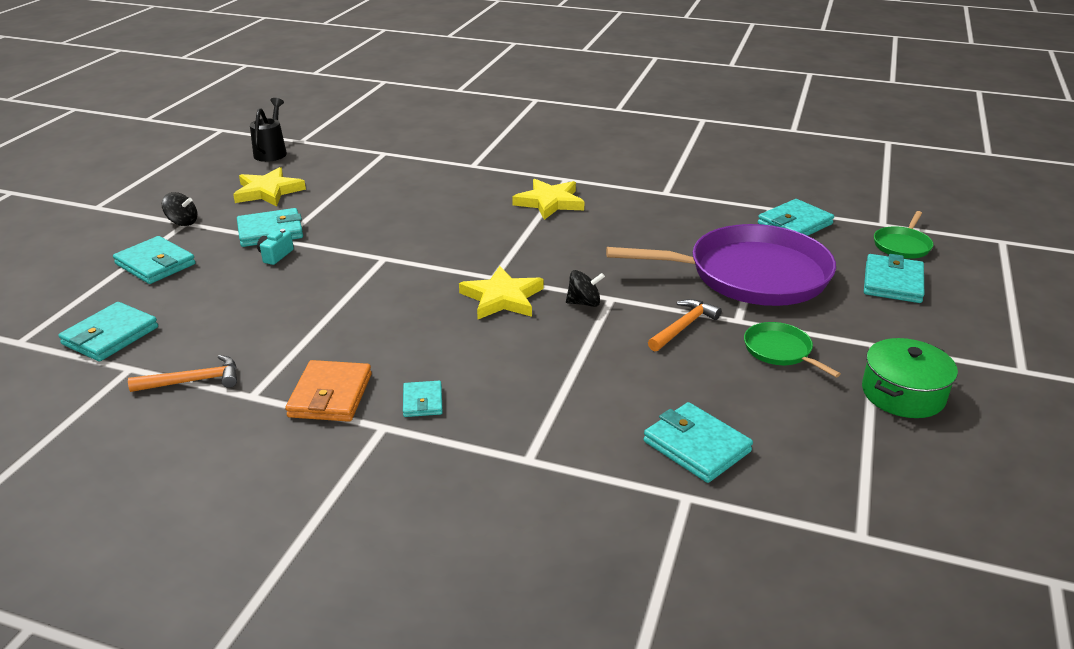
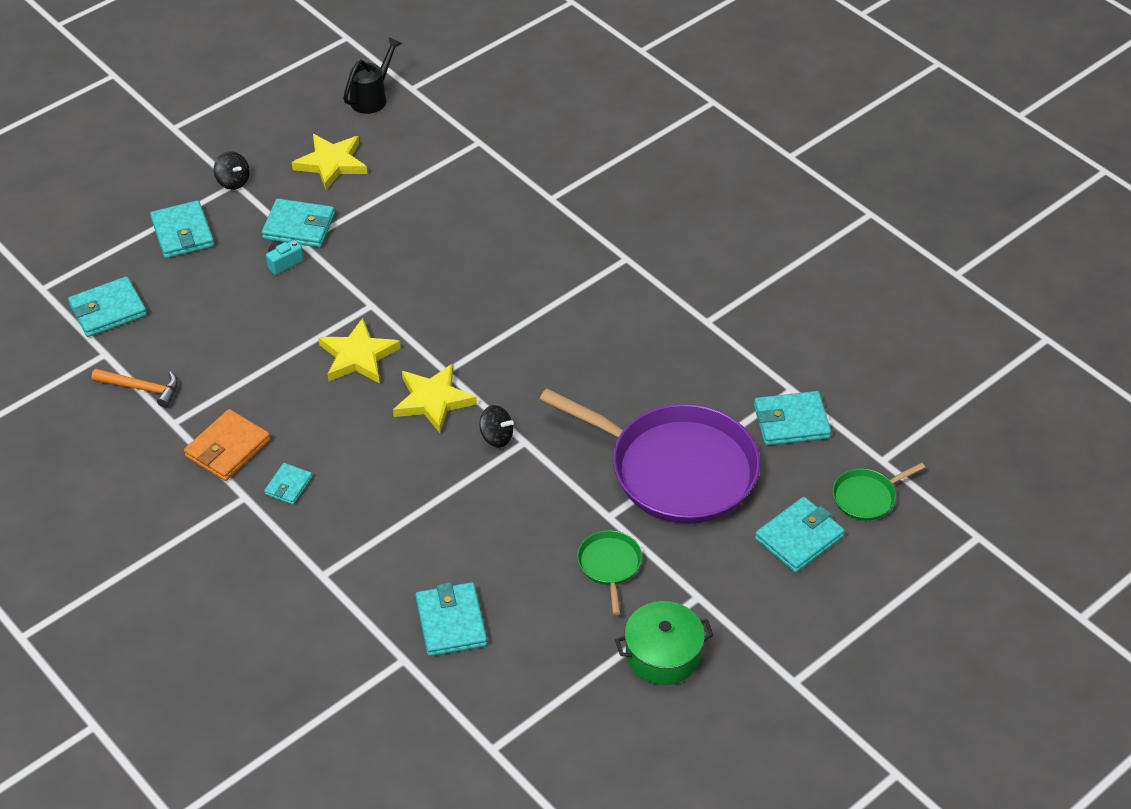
camera: 30 degrees right, 15 degrees up
(550, 202) = (579, 288): yellow star -> yellow star (358, 356)
(683, 327) = (555, 502): orange hammer -> none

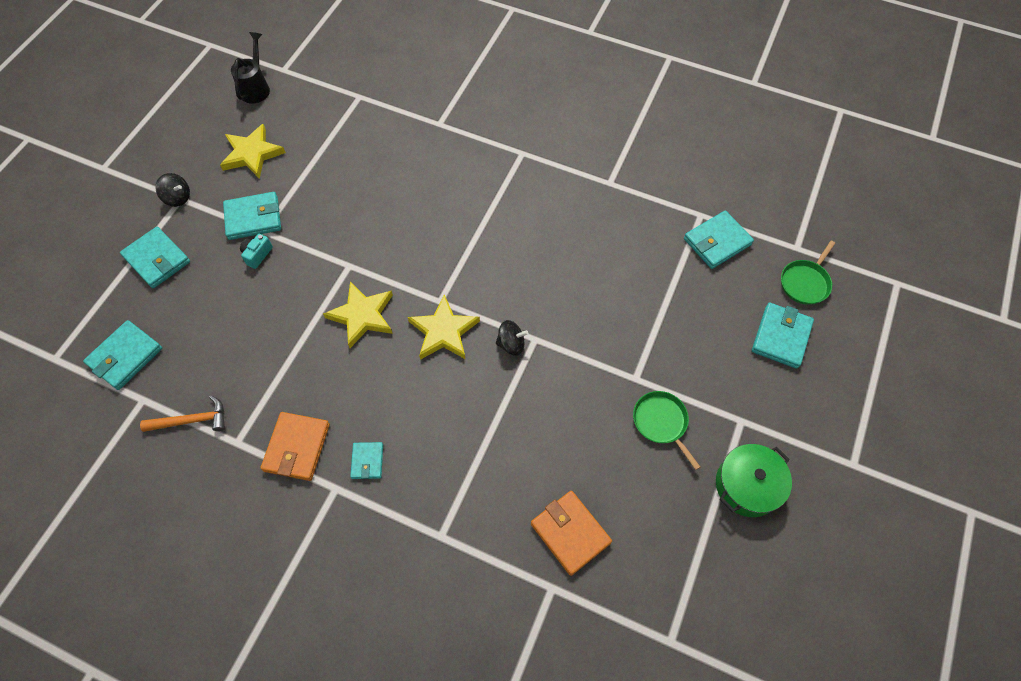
camera: 25 degrees left, 15 degrees up
(451, 622) = (570, 533): turquoise wallet -> orange wallet
(676, 469) = (660, 316): purple pan -> none

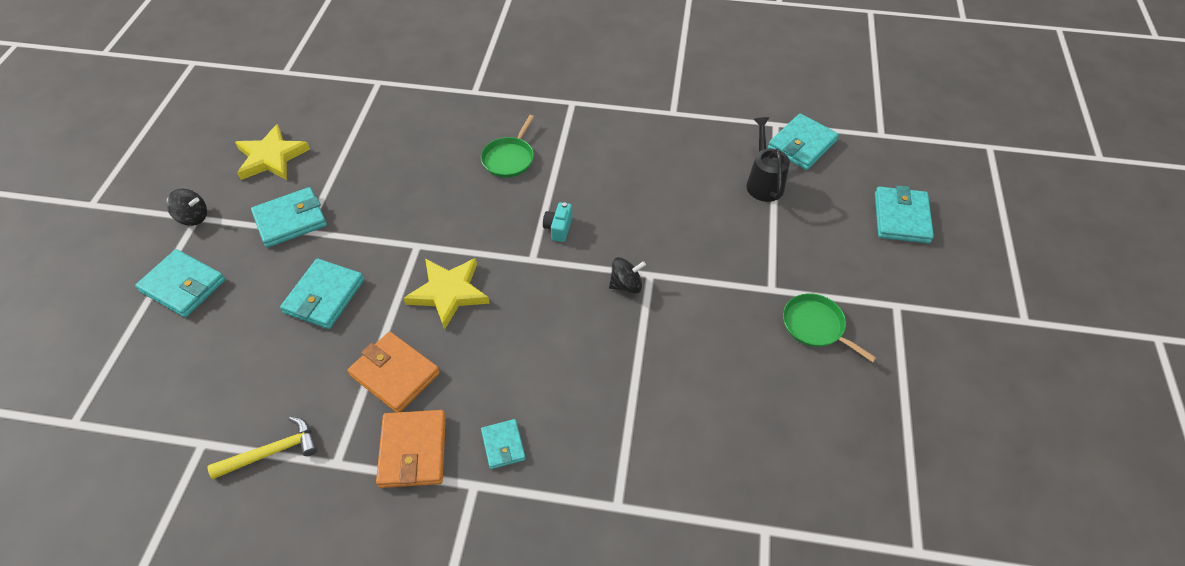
camera: 15 degrees left, 10 degrees down
(125, 356) = (167, 400): turquoise wallet -> turquoise wallet (324, 296)
(192, 420) = (272, 452): orange hammer -> yellow hammer
(256, 88) = (258, 94): black watering can -> black watering can (763, 182)
(257, 255) = (305, 256): turquoise camera -> turquoise camera (558, 228)
(443, 331) = (547, 289): yellow star -> none
(570, 533) = (763, 464): orange wallet -> orange wallet (395, 374)
(747, 485) = (929, 367): green pot -> none
(805, 282) = (903, 163): green pan -> green pan (509, 158)

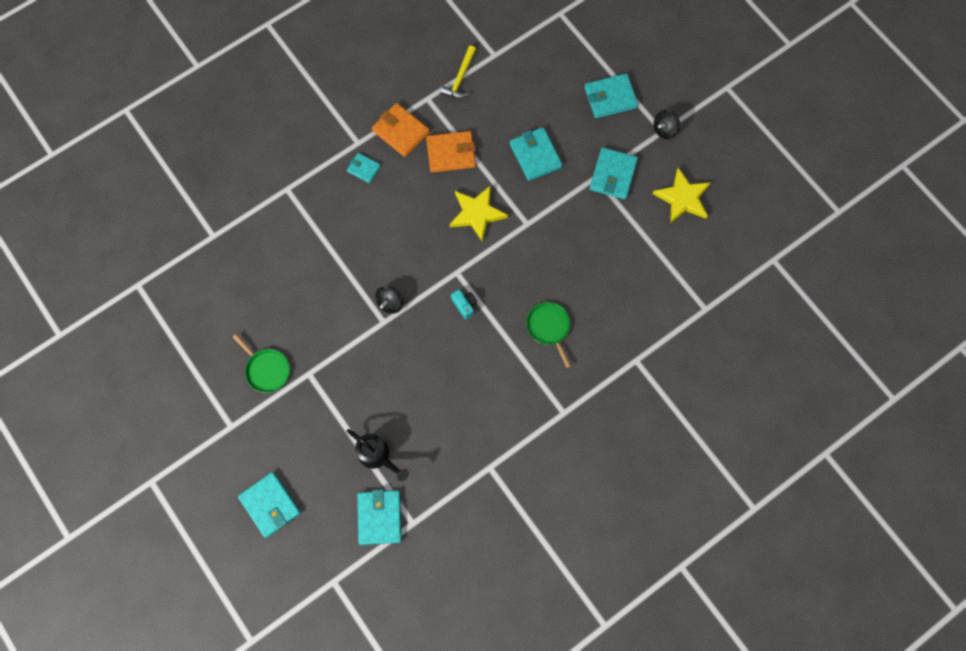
camera: 135 degrees right, 20 degrees up
(815, 326) = (266, 370): green pan -> green pan turned 45 degrees clockwise

